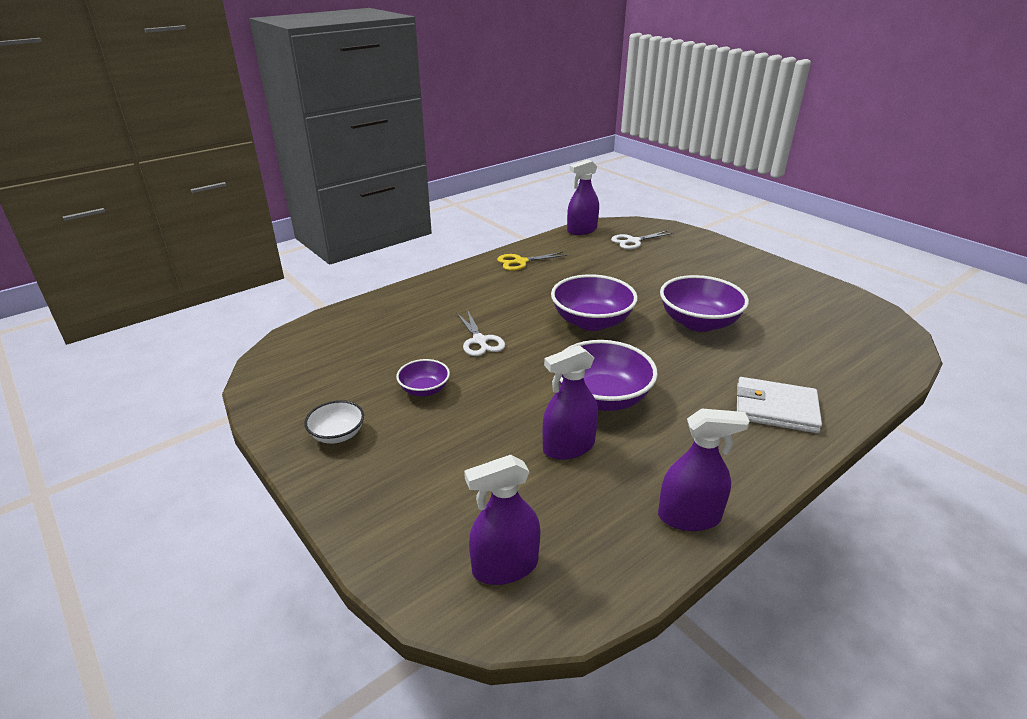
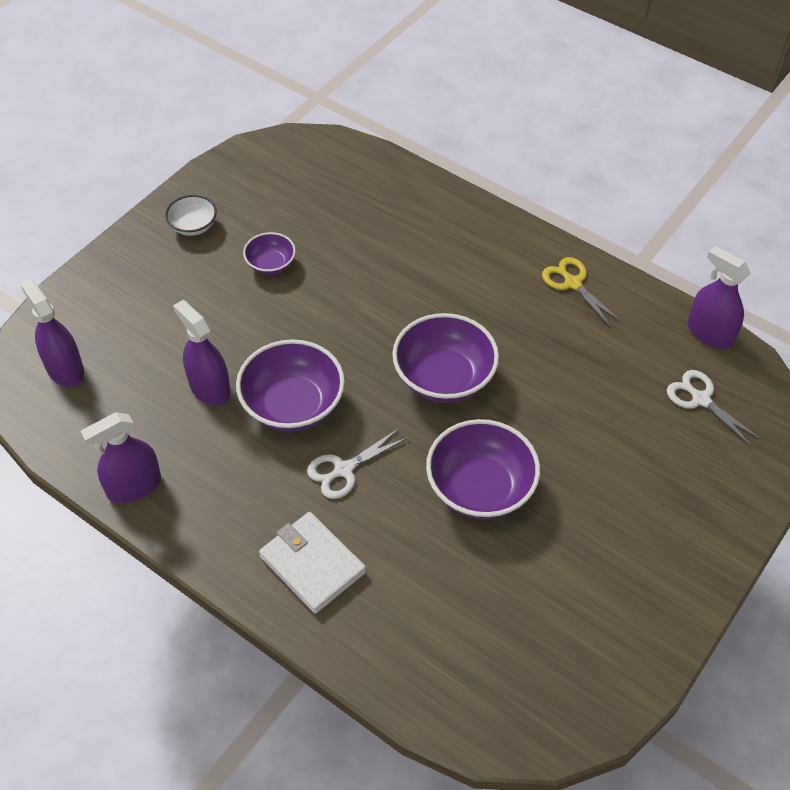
camera: 75 degrees right, 20 degrees up
(480, 341) = (369, 285): white scissors -> white scissors (343, 470)
(689, 517) = (134, 486): purple spray bottle -> purple spray bottle turned 75 degrees clockwise
(775, 408) = (312, 564): white wallet -> white wallet turned 45 degrees counterclockwise

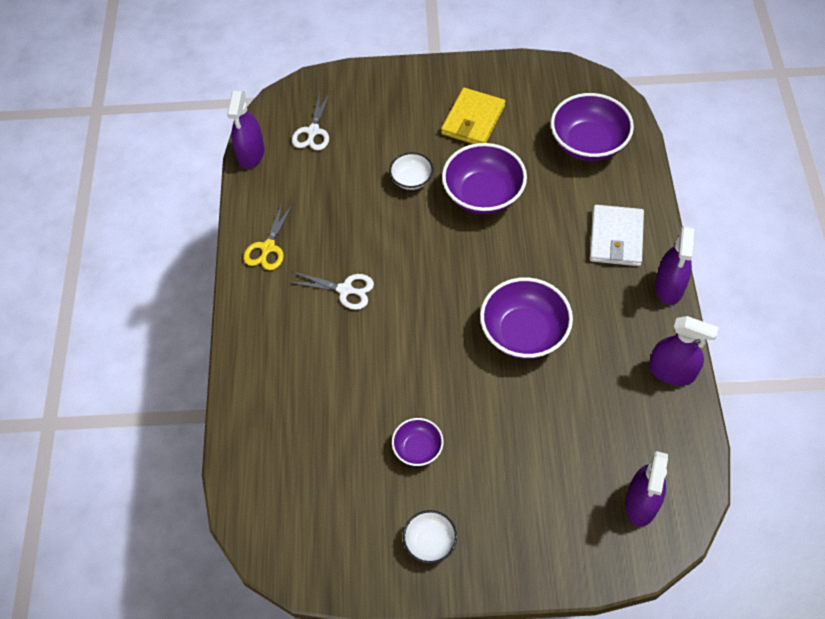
camera: 125 degrees left, 5 degrees up
(209, 388) = (561, 393): purple spray bottle -> purple spray bottle (669, 287)
(343, 470) = (541, 269): white scissors -> white scissors (345, 290)
(444, 377) = (419, 266): purple bowl -> purple bowl (588, 143)
(557, 440) = (411, 179): none -> white bowl
(595, 555) = (473, 120): none -> yellow wallet

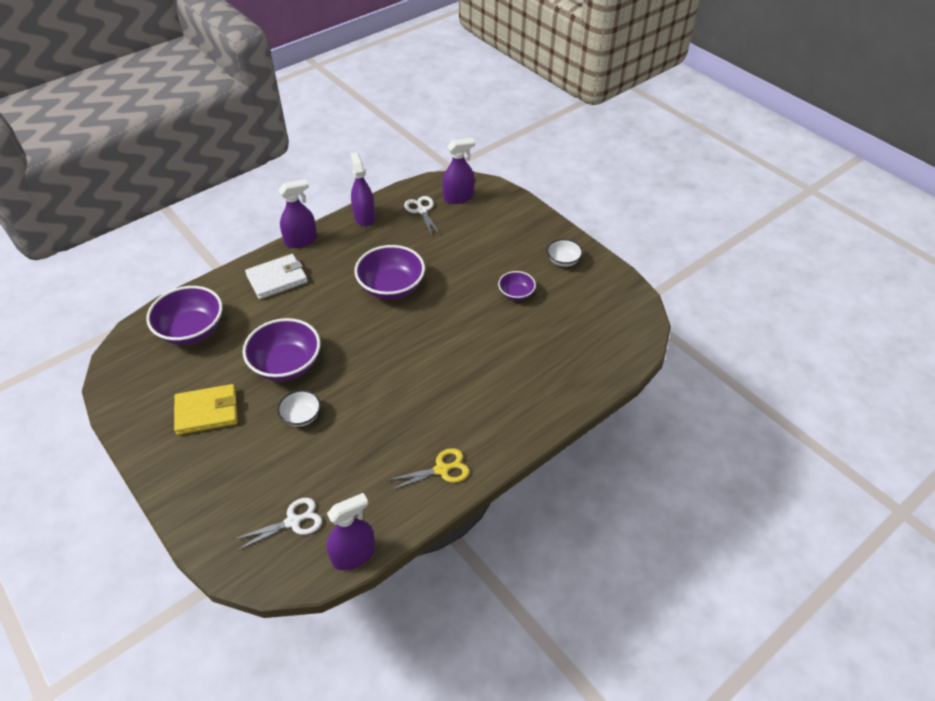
camera: 130 degrees left, 10 degrees down
(345, 290) = (437, 395): white scissors -> white scissors (421, 210)

